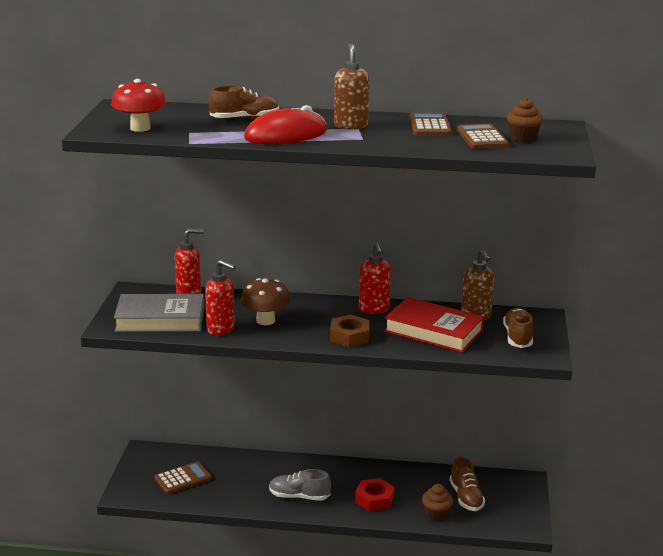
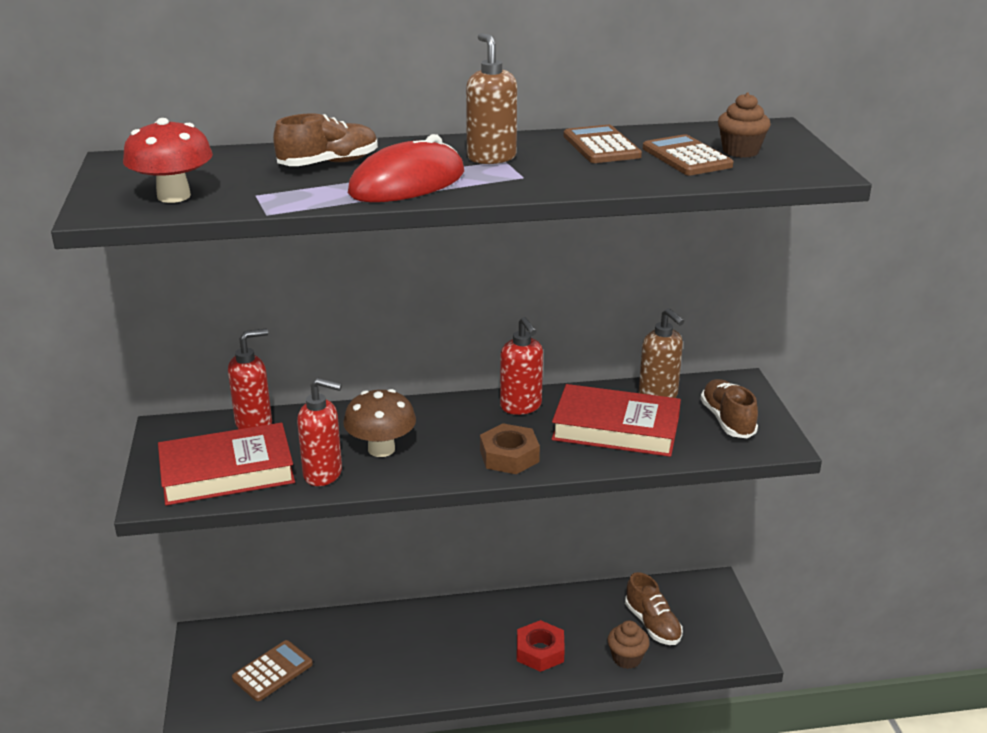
camera: 15 degrees left, 5 degrees up
(160, 319) = (227, 472): grey book -> red book
(299, 496) = (440, 667): grey shoe -> none

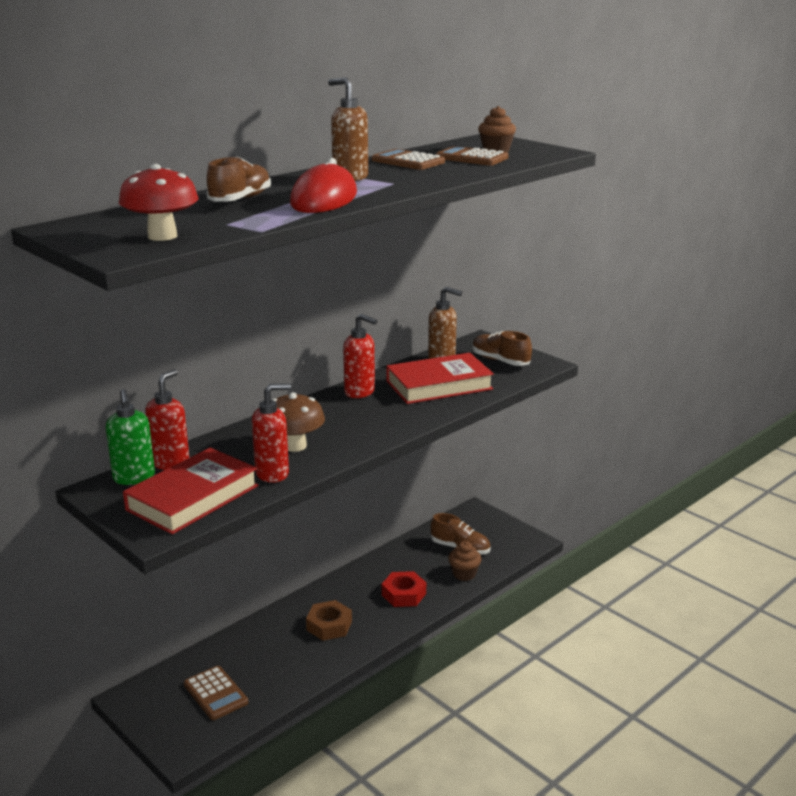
camera: 35 degrees left, 5 degrees down
(208, 428) = (134, 478): none -> green soap dispenser
(273, 671) = (215, 693): brown calculator -> brown calculator turned 135 degrees clockwise
(509, 456) = (391, 421): brown nut -> brown nut (329, 625)

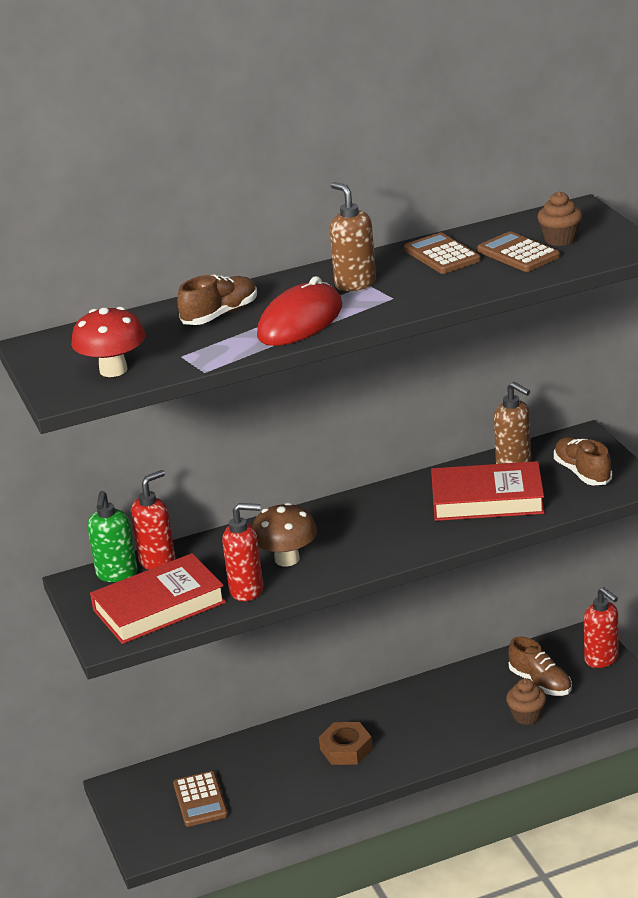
camera: 25 degrees right, 5 degrees up
(360, 392) = (394, 497): red soap dispenser -> red soap dispenser (602, 659)
(404, 594) = (444, 728): red nut -> none

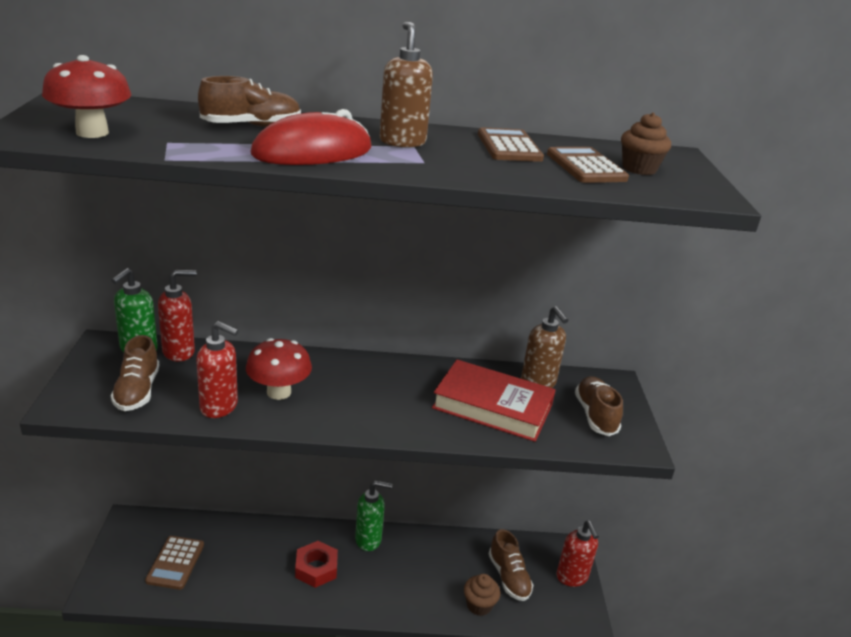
camera: 15 degrees right, 0 degrees up
(159, 606) = (137, 391): red book -> brown shoe
(287, 559) = (279, 392): brown mushroom -> red mushroom
(346, 749) = (316, 568): brown nut -> red nut
(379, 706) = (368, 540): none -> green soap dispenser

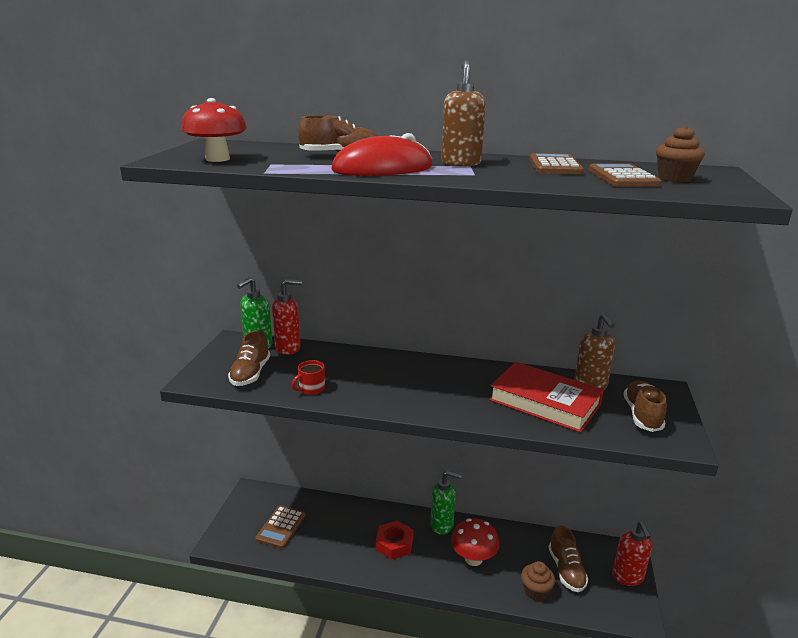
camera: 15 degrees right, 5 degrees down
(219, 407) = (311, 389): red soap dispenser -> red mug
(279, 392) = (361, 380): red mushroom -> red mushroom (473, 559)

